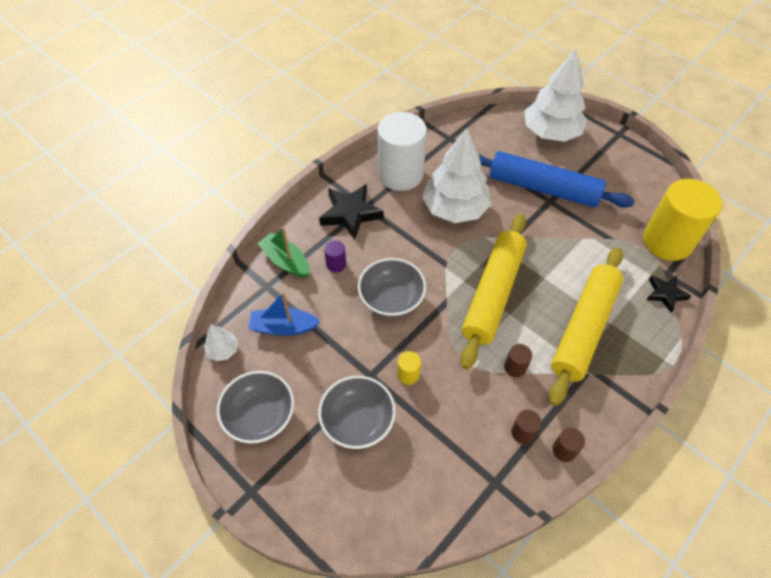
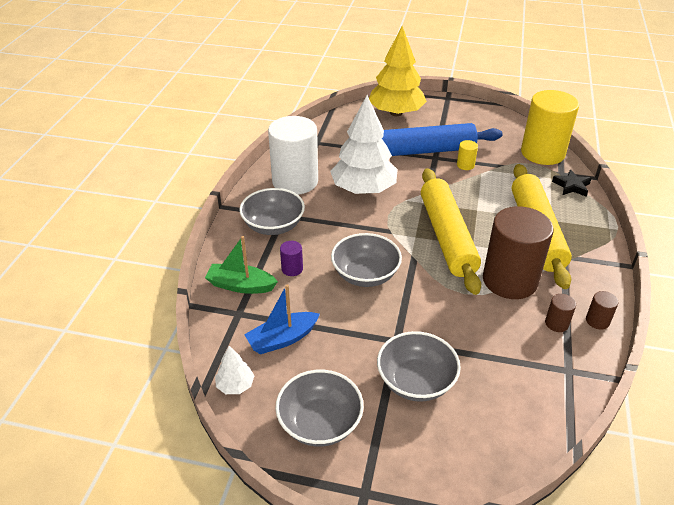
camera: 30 degrees left, 15 degrees down
(350, 214) = (273, 226): black star -> grey bowl
(408, 374) = (428, 325): yellow cylinder -> yellow cylinder (465, 165)
(515, 367) = (510, 280): brown cylinder -> brown cylinder, size x2.49
(551, 132) = (396, 113): white tree -> yellow tree

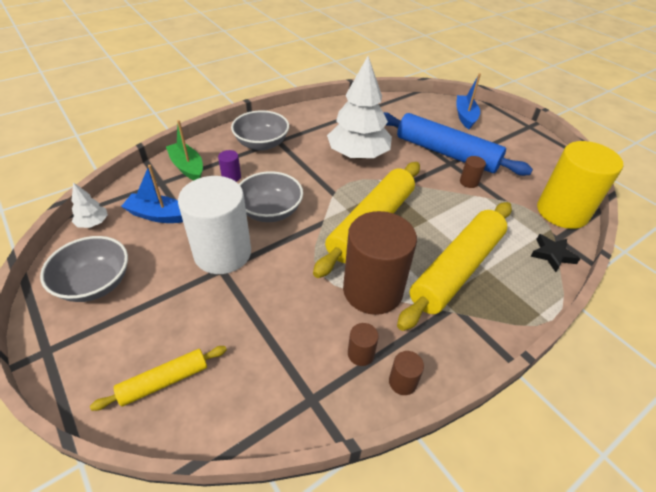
camera: 40 degrees right, 5 degrees up
(295, 181) = (318, 124): white cylinder -> white cylinder (222, 253)
(396, 113) = (465, 116): yellow tree -> blue boat
(416, 381) = (189, 307): grey bowl -> none
(465, 165) = (469, 182): yellow cylinder -> brown cylinder
(474, 436) = (164, 381): none -> yellow rolling pin

